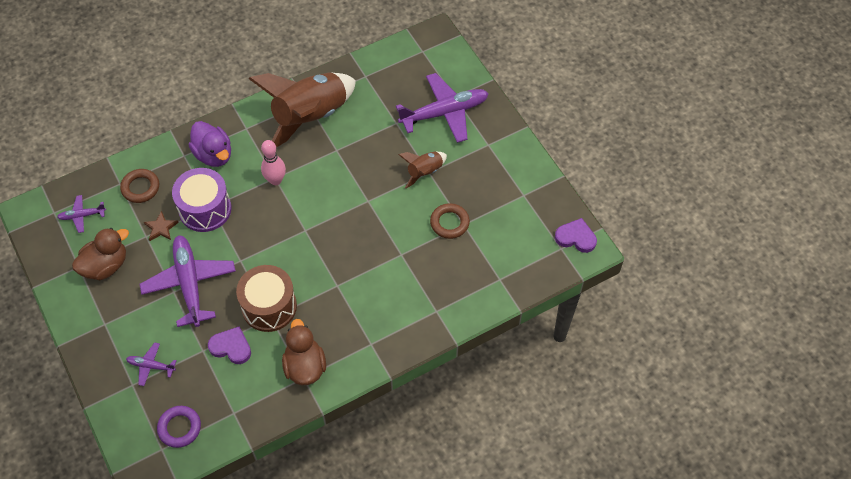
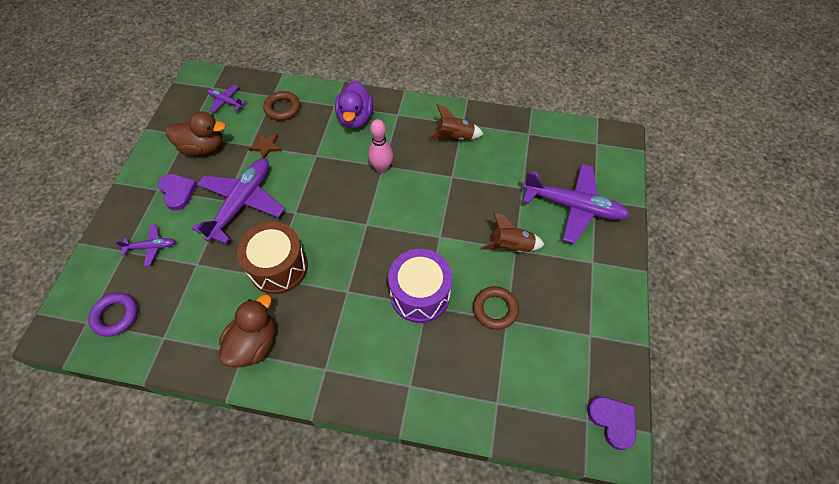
camera: 40 degrees right, 0 degrees up
(151, 366) = (151, 247): purple plane -> purple plane turned 120 degrees clockwise
(205, 209) = (309, 154): purple drum -> purple drum (420, 294)
(231, 347) = (218, 278): purple heart -> purple heart (178, 192)
(310, 117) = (454, 137): brown rocket -> brown rocket, size x0.47

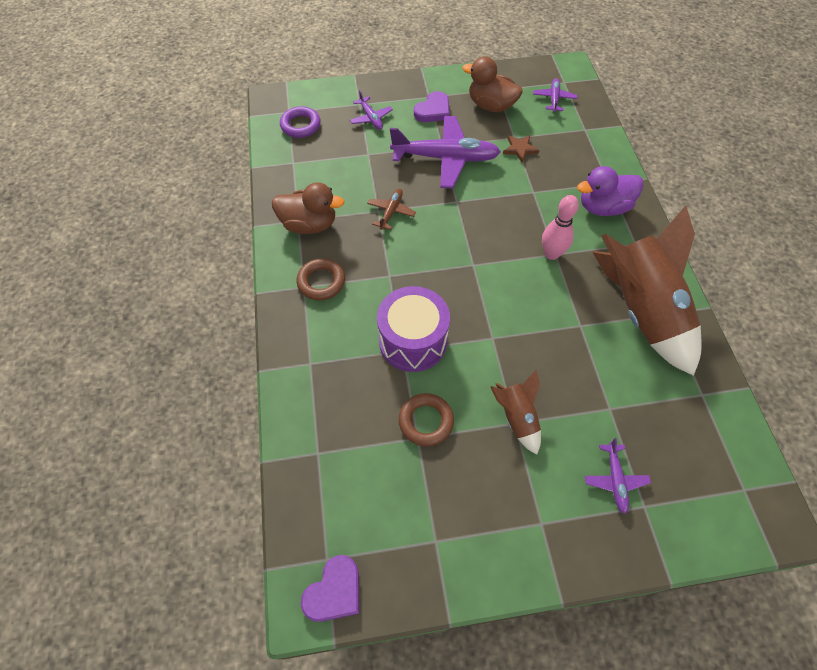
camera: 70 degrees right, 0 degrees up
(203, 147) = (491, 106): brown duck -> brown duck turned 135 degrees clockwise
(278, 267) = (391, 212): brown drum -> brown plane
(282, 108) = (575, 143): brown ring -> brown ring (321, 282)
(454, 137) = (640, 311): brown rocket -> brown rocket, size x2.13
(573, 207) = (615, 480): purple plane -> purple plane, size x0.48

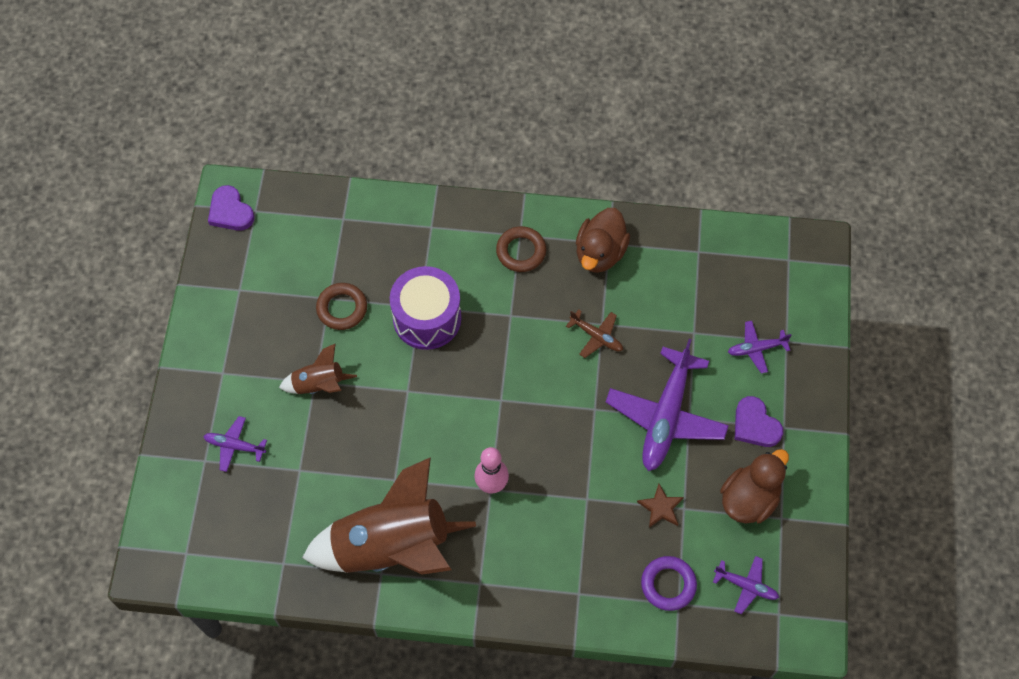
camera: 105 degrees right, 5 degrees up
(300, 125) = (760, 269): purple ring -> purple ring (668, 584)
(603, 207) = (542, 570): purple duck -> none

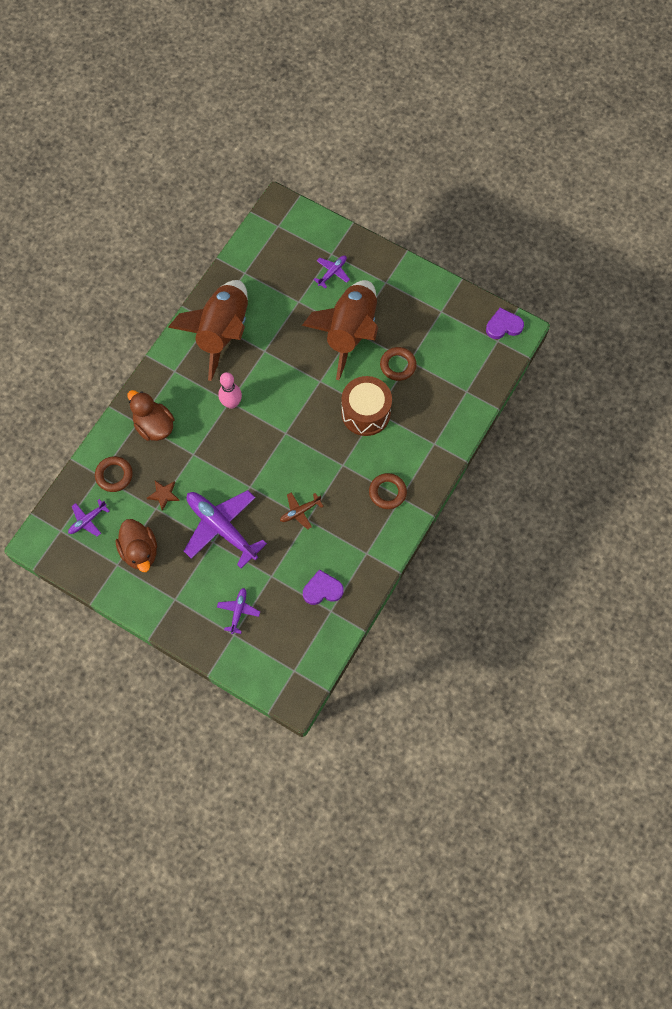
camera: 115 degrees right, 5 degrees up
(319, 385) = (350, 332): brown rocket -> brown rocket, size x2.13
(427, 318) = (365, 413): purple drum -> brown drum
(600, 253) = (361, 543): brown duck -> brown duck (154, 426)
(668, 584) = (114, 475): purple ring -> brown ring
(755, 425) = (186, 581): purple heart -> purple heart (322, 589)

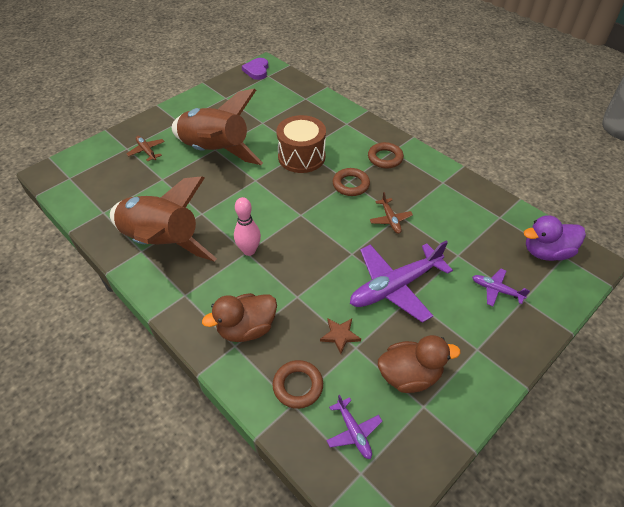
camera: 75 degrees left, 20 degrees down
(295, 654) = (546, 252): none -> purple duck
(322, 589) = (477, 218): purple heart -> none
(332, 272) = (147, 151): purple plane -> brown plane
(398, 365) = (263, 129): brown ring -> brown ring (351, 184)

